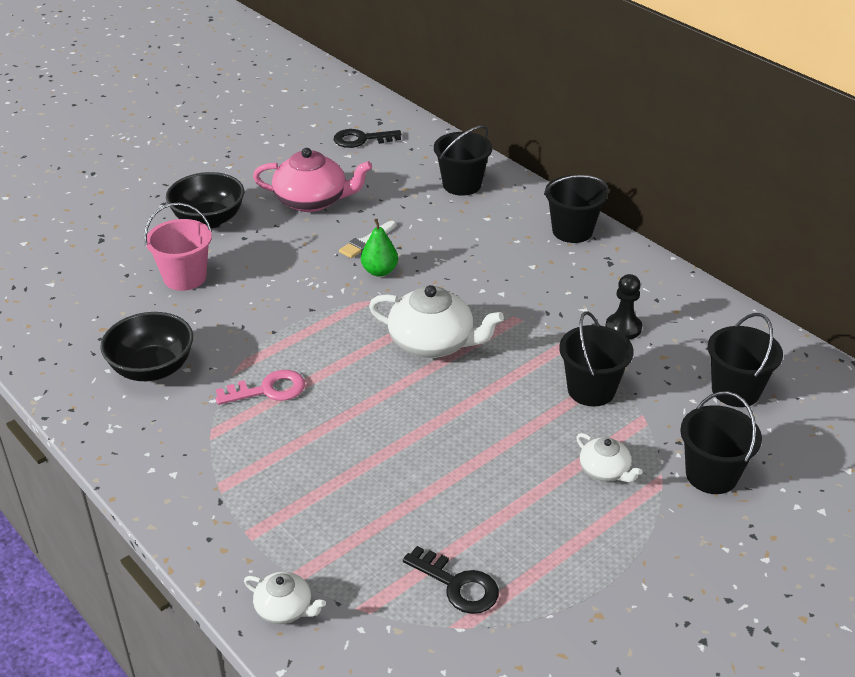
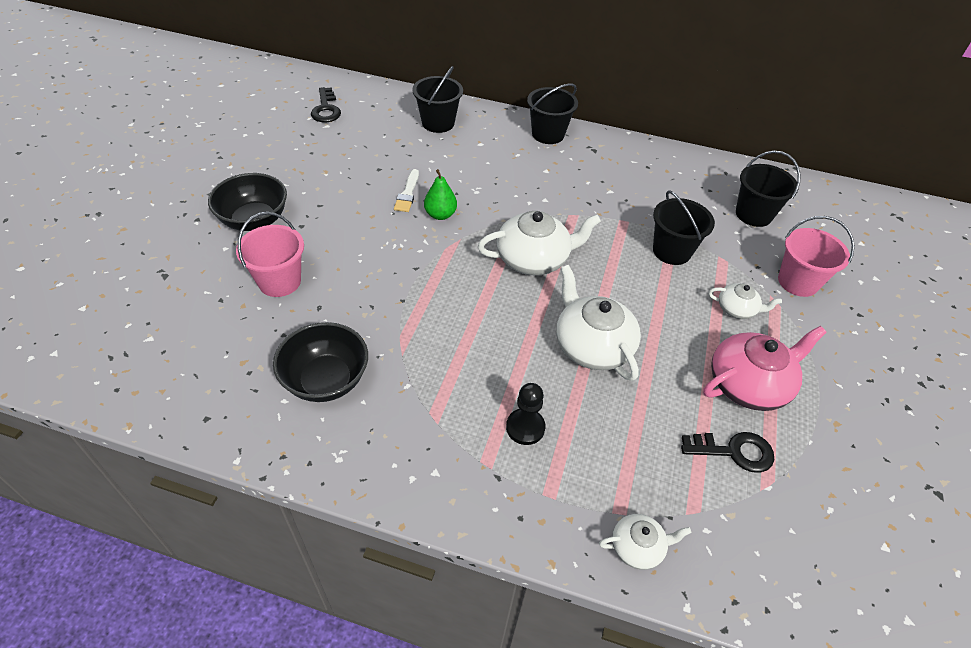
camera: 35 degrees left, 10 degrees up
(268, 390) = (445, 354): pink key -> none
(312, 201) = (331, 173): pink teapot -> pink teapot (749, 384)
(362, 139) = (326, 109): black key -> black key turned 60 degrees counterclockwise
(412, 439) = (592, 346): none -> white teapot
(623, 328) = (647, 196): black pawn -> black pawn (525, 427)
(711, 475) = (798, 282): black bucket -> pink bucket

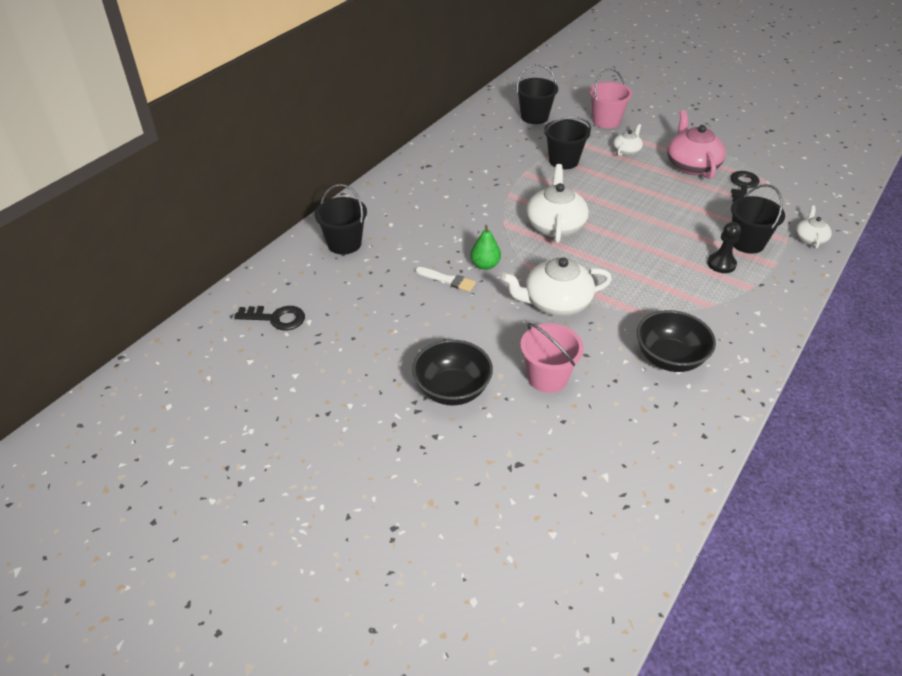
camera: 70 degrees left, 5 degrees down
(548, 134) = (394, 184): black bucket -> black bucket (747, 243)
(592, 346) = (651, 218): white teapot -> white teapot (556, 303)

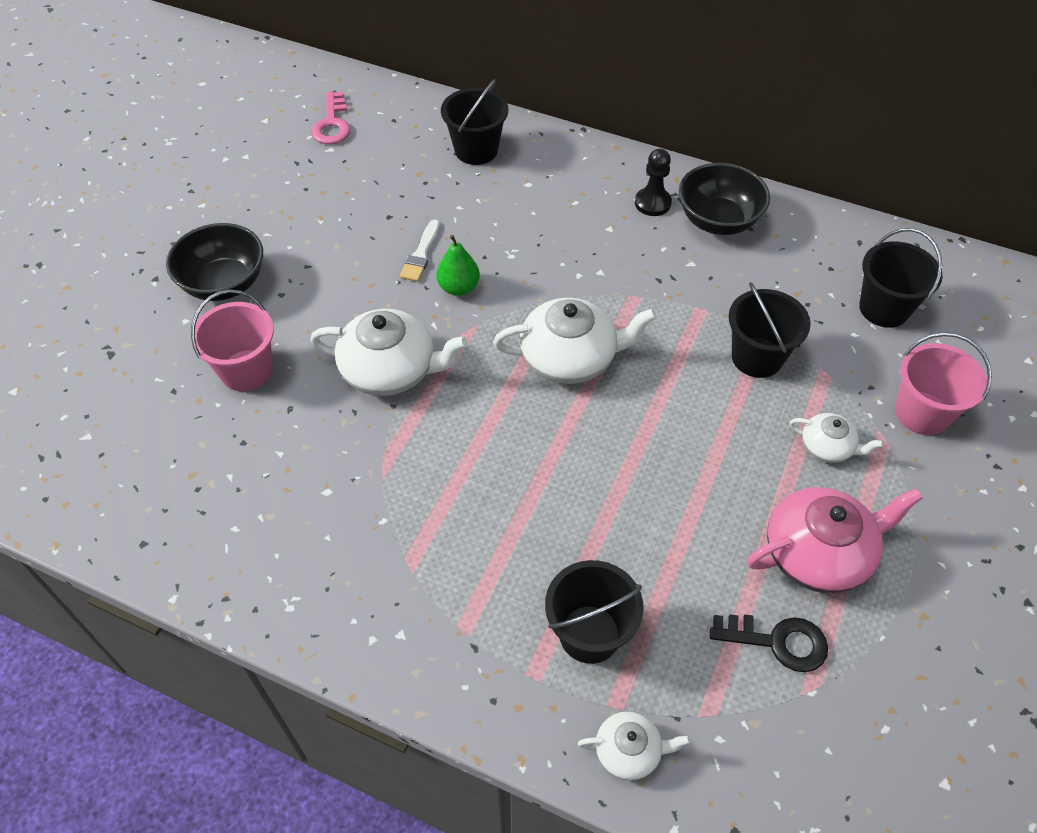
camera: 80 degrees right, 10 degrees up
(276, 318) = (332, 124): black key -> pink key
(556, 303) = (390, 370): white teapot -> white teapot turned 120 degrees clockwise
(669, 358) = (287, 506): black bowl -> black bowl (718, 221)
(721, 264) = (519, 587): black pawn -> black pawn (652, 203)

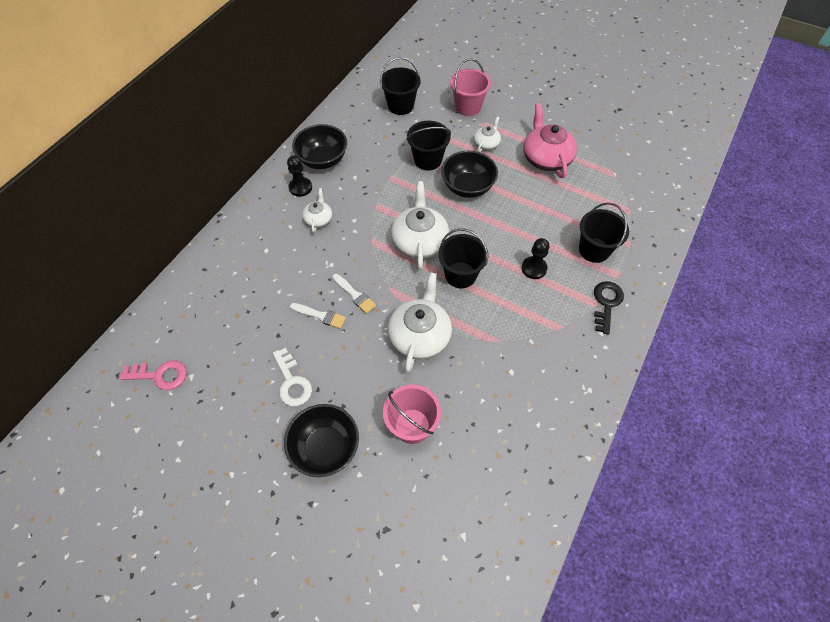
camera: 85 degrees left, 5 degrees up
(318, 240) = (292, 382): none -> white key
(459, 287) = (354, 295): green pear -> white brush
(476, 150) = (222, 278): black bucket -> black bucket (460, 275)
(533, 526) = (534, 268): none -> black pawn
(629, 751) = (650, 241): white teapot -> white teapot (318, 219)
(706, 420) = (467, 187): none -> black bowl
(777, 641) = (592, 180): black key -> black key (606, 303)

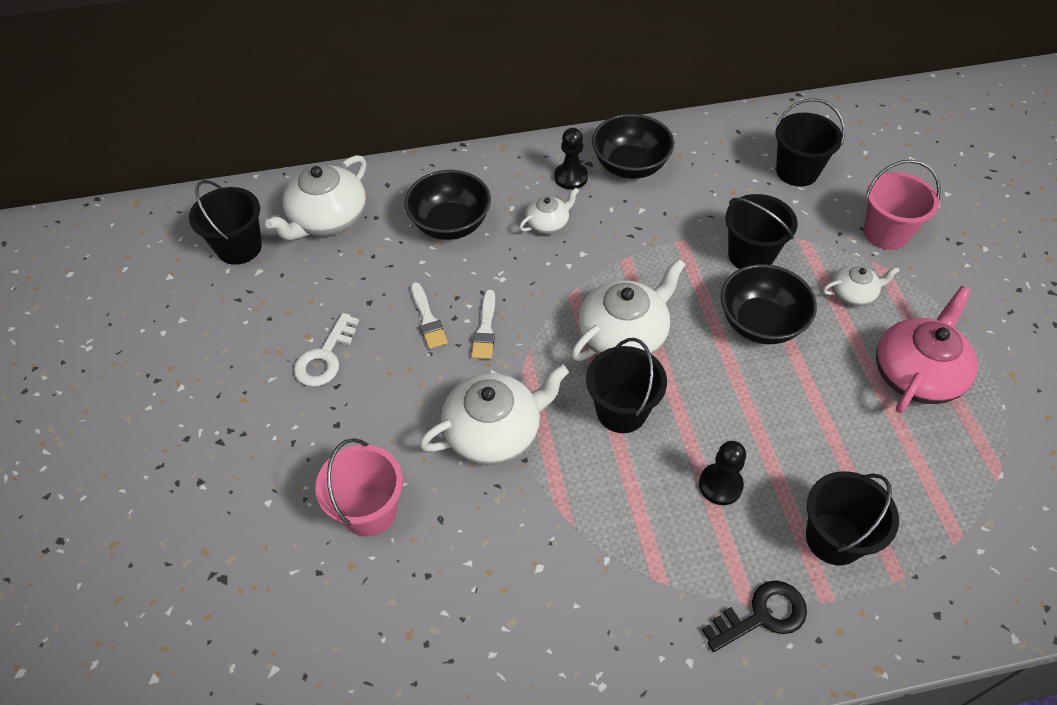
camera: 50 degrees right, 5 degrees down
(160, 375) = (239, 247): pink key -> black bucket
(193, 315) = (327, 218): none -> white teapot
(325, 448) = (273, 446): black bowl -> black bowl (450, 224)

